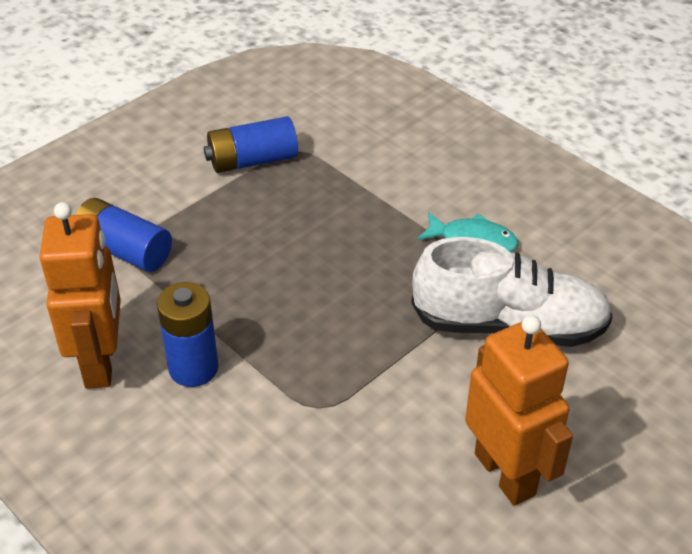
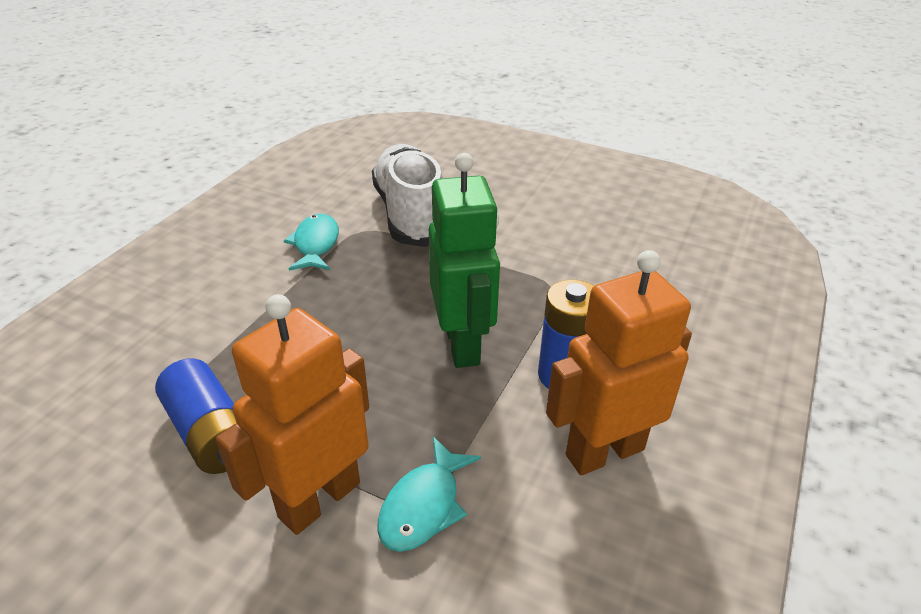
camera: 110 degrees left, 5 degrees down
(124, 250) = (424, 505): blue battery -> turquoise fish
(270, 312) = (463, 344): none -> green robot
(505, 474) = (549, 198): orange robot -> orange robot (319, 499)

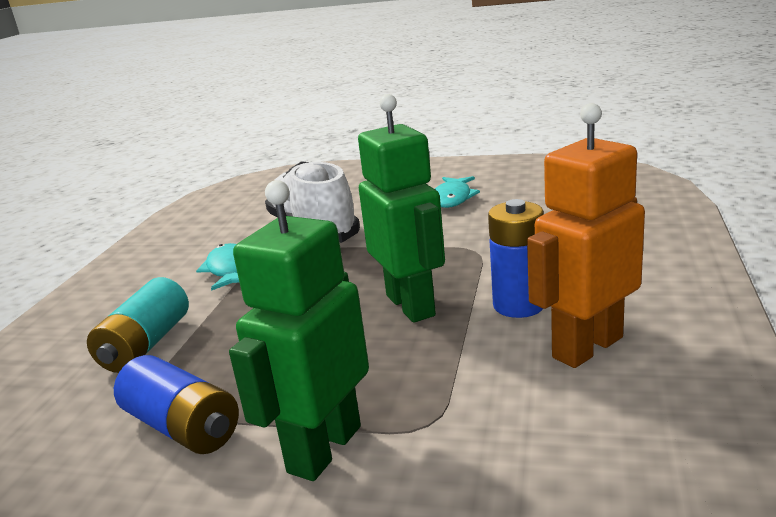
camera: 10 degrees left, 15 degrees down
(212, 321) = (146, 345): none -> turquoise battery
(319, 499) = (324, 449): orange robot -> green robot
(424, 505) = (434, 427): turquoise fish -> turquoise fish (452, 198)

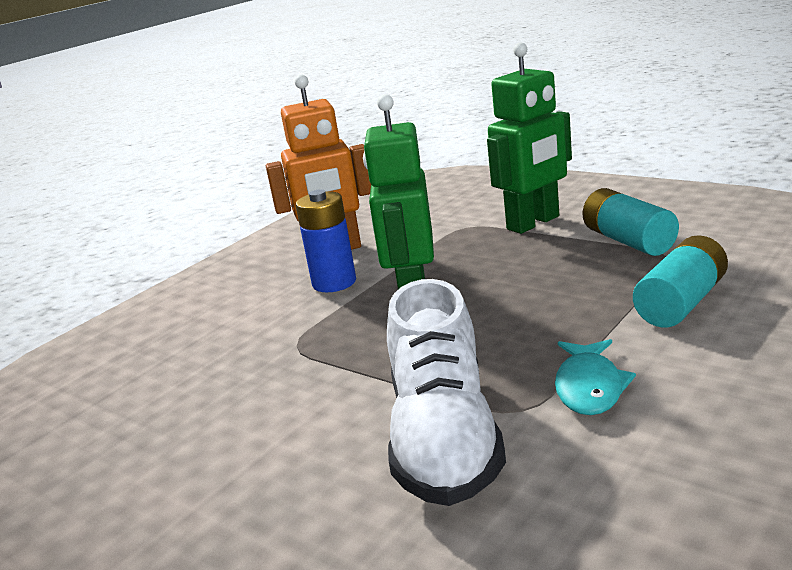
camera: 155 degrees left, 0 degrees up
(183, 427) = (628, 241): blue battery -> turquoise battery
(452, 198) = (203, 453): turquoise fish -> none

